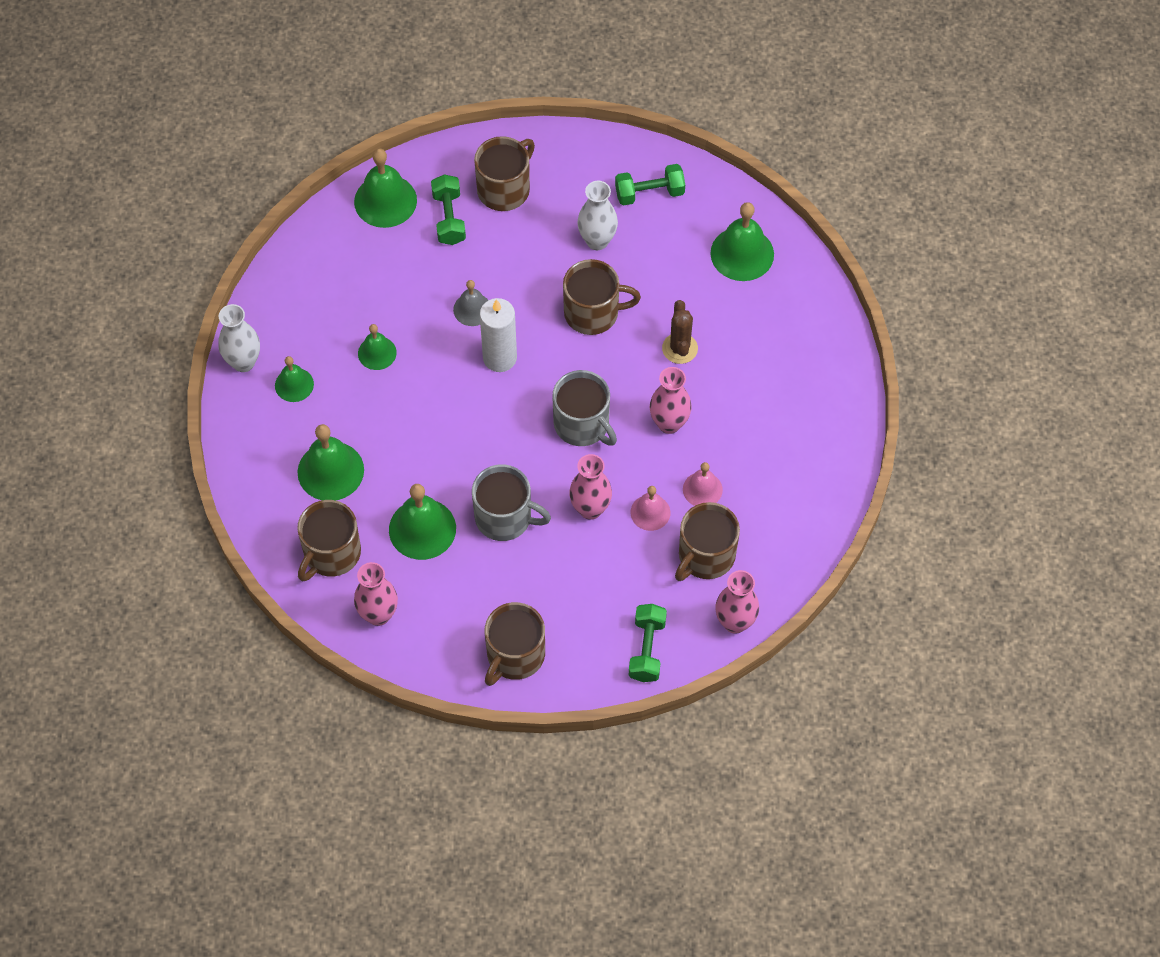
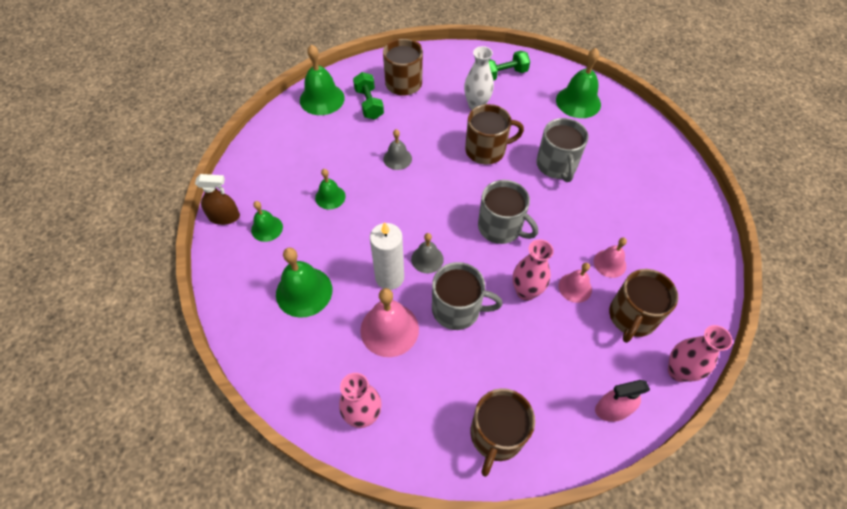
camera: 10 degrees left, 5 degrees down
(243, 362) = (224, 217): white vase -> brown spray bottle
(331, 553) = (312, 363): brown mug -> none
(422, 529) = (389, 329): green bell -> pink bell
(482, 452) = (427, 259): none -> grey bell
(500, 358) = (425, 188): white candle -> white candle (389, 277)
(647, 649) = (612, 409): green dumbbell -> pink spray bottle
(669, 423) = (566, 218): pink vase -> none
(679, 348) = (556, 165): brown cactus -> grey mug

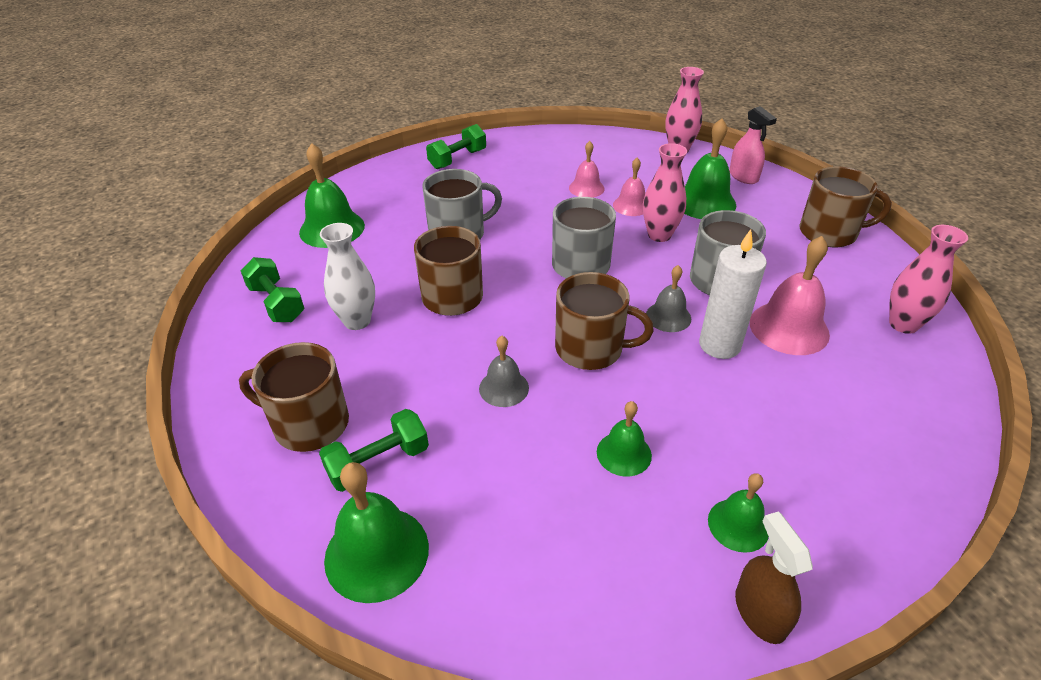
camera: 105 degrees left, 15 degrees down
(304, 291) = (808, 429): green bell -> green bell (704, 202)
(632, 317) = (641, 173): brown mug -> brown mug (591, 349)
(672, 184) = (457, 159): none -> green dumbbell

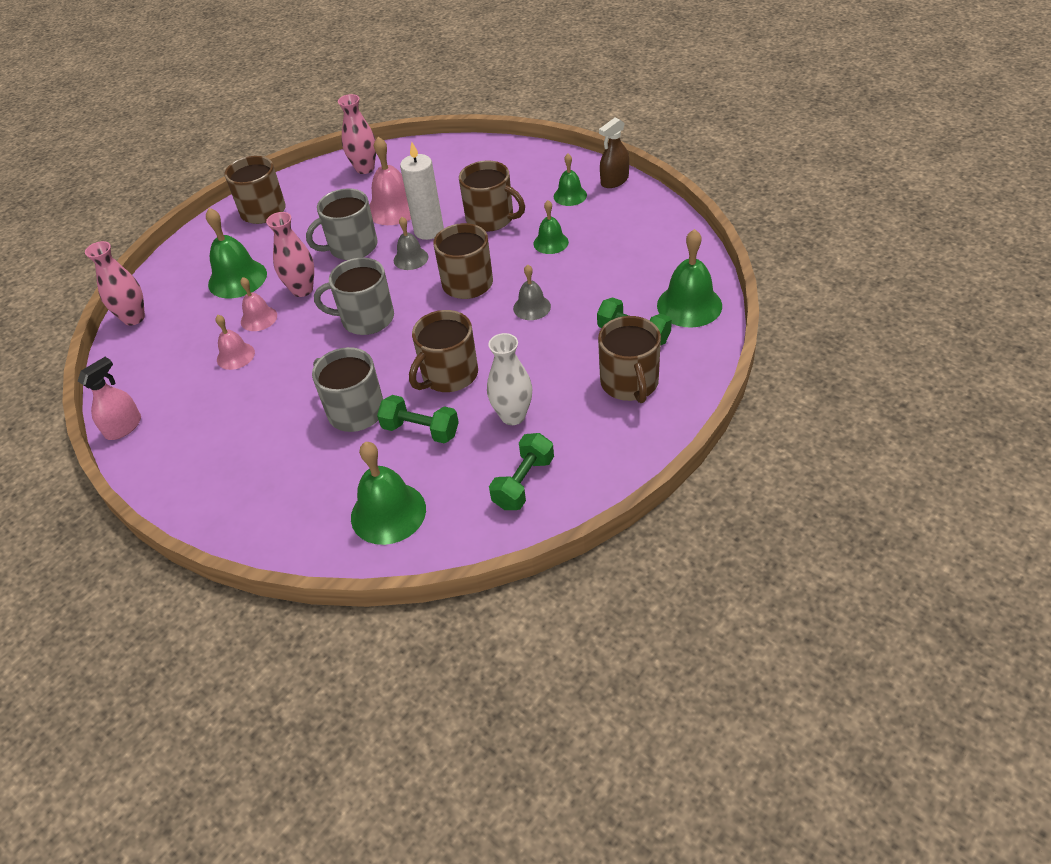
camera: 110 degrees left, 5 degrees up
(457, 159) = (201, 478): green dumbbell -> green dumbbell (421, 430)
(718, 410) = (491, 219): none -> brown mug
(743, 176) = (181, 267): pink spray bottle -> pink spray bottle (123, 427)

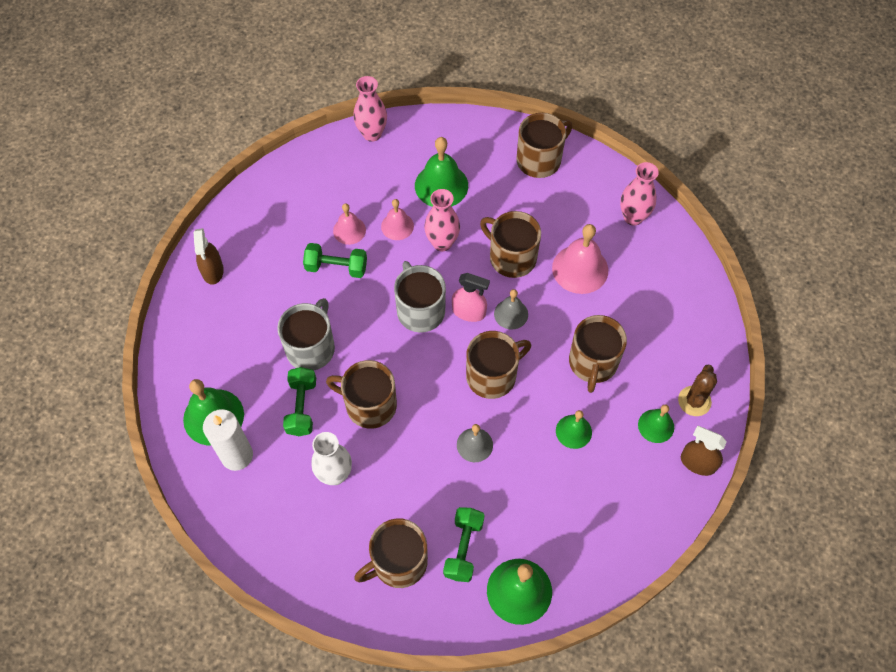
camera: 65 degrees right, 15 degrees up
(123, 427) = (255, 191): pink spray bottle -> pink spray bottle (469, 312)
(197, 484) = (213, 271): none -> brown spray bottle
(352, 247) = (511, 257): grey mug -> brown mug
(429, 231) = (556, 313): white candle -> white candle (237, 455)
(523, 483) = (264, 508): green dumbbell -> green dumbbell (336, 267)
(558, 171) = (694, 401): none -> brown cactus

